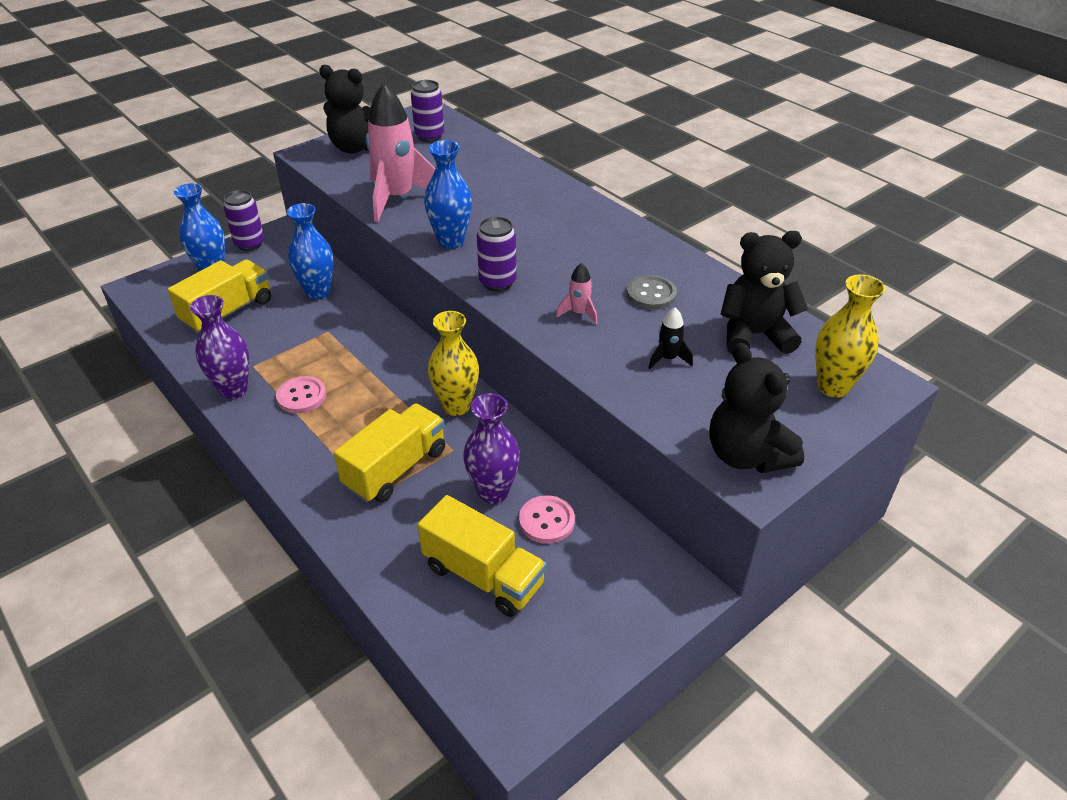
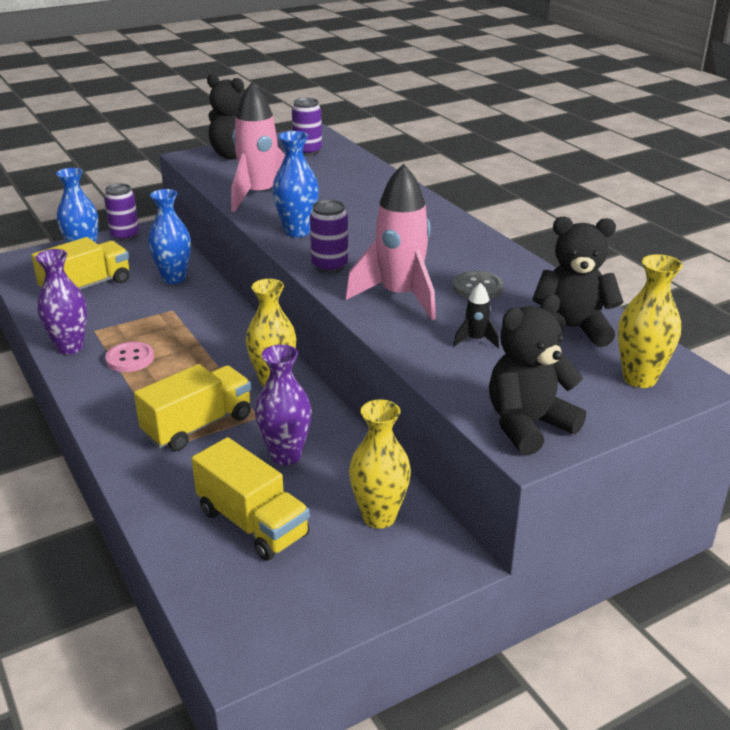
camera: 10 degrees right, 10 degrees down
(546, 521) = (330, 485): pink button -> none
(579, 313) = (400, 296): pink rocket -> pink rocket, size x2.31
(603, 550) = (379, 517): none -> yellow vase
(746, 455) = (528, 425): black teddy bear -> black teddy bear turned 75 degrees clockwise

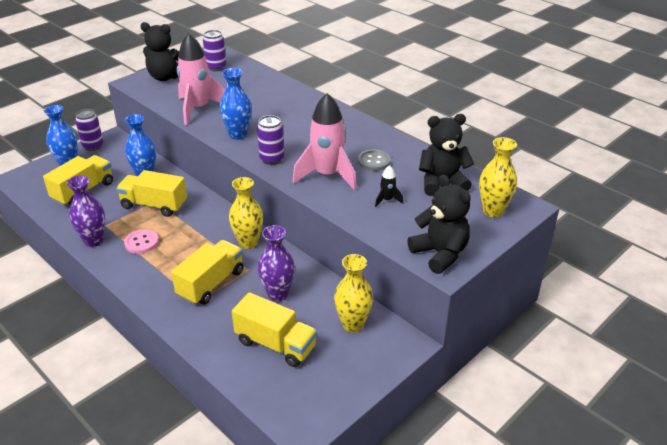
camera: 15 degrees left, 5 degrees up
(168, 316) = (154, 205): none -> yellow truck
(528, 425) = (440, 254): black teddy bear -> black teddy bear turned 105 degrees clockwise

